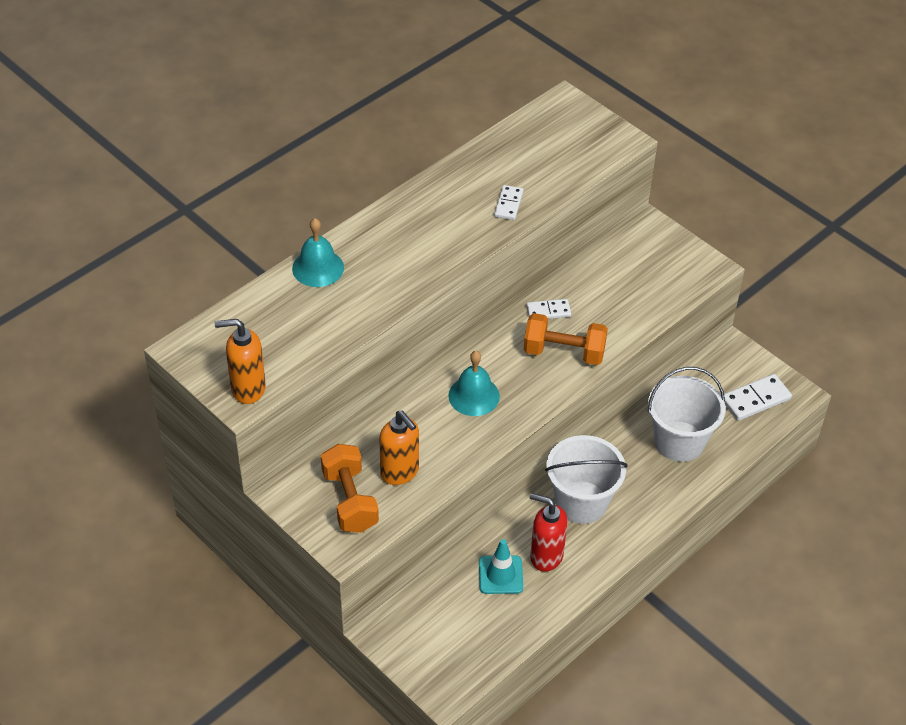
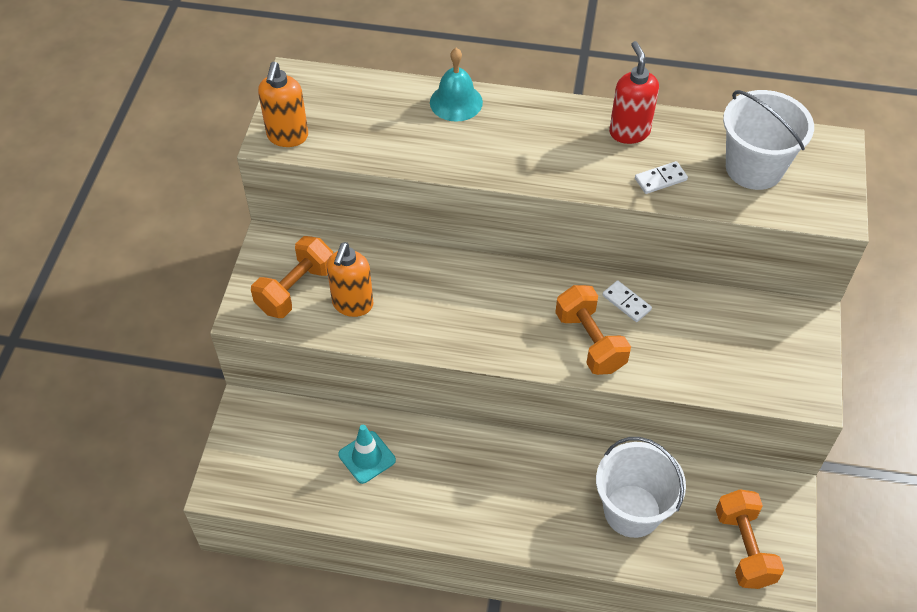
camera: 55 degrees right, 5 degrees up
(247, 389) = (287, 137): orange soap dispenser -> orange soap dispenser turned 135 degrees counterclockwise
(474, 396) = (479, 306): turquoise bell -> none
(546, 556) = (413, 479): red soap dispenser -> red soap dispenser (629, 132)
(581, 502) = (494, 472): white bucket -> white bucket (754, 168)
(755, 399) = (744, 548): white domino -> orange dumbbell

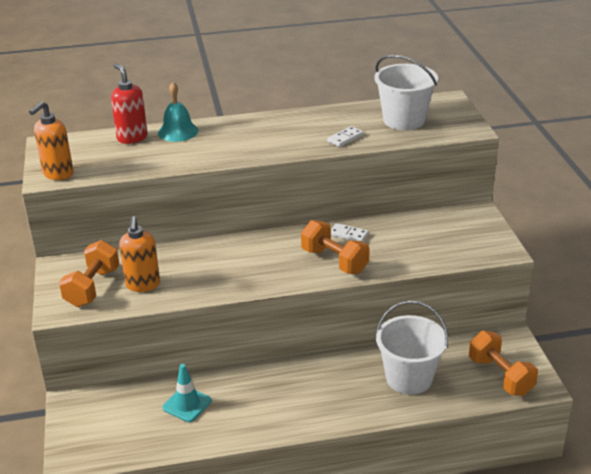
camera: 20 degrees left, 20 degrees down
(287, 137) = (58, 174): orange soap dispenser -> orange soap dispenser turned 45 degrees clockwise
(629, 132) = (310, 121): red soap dispenser -> red soap dispenser (132, 138)

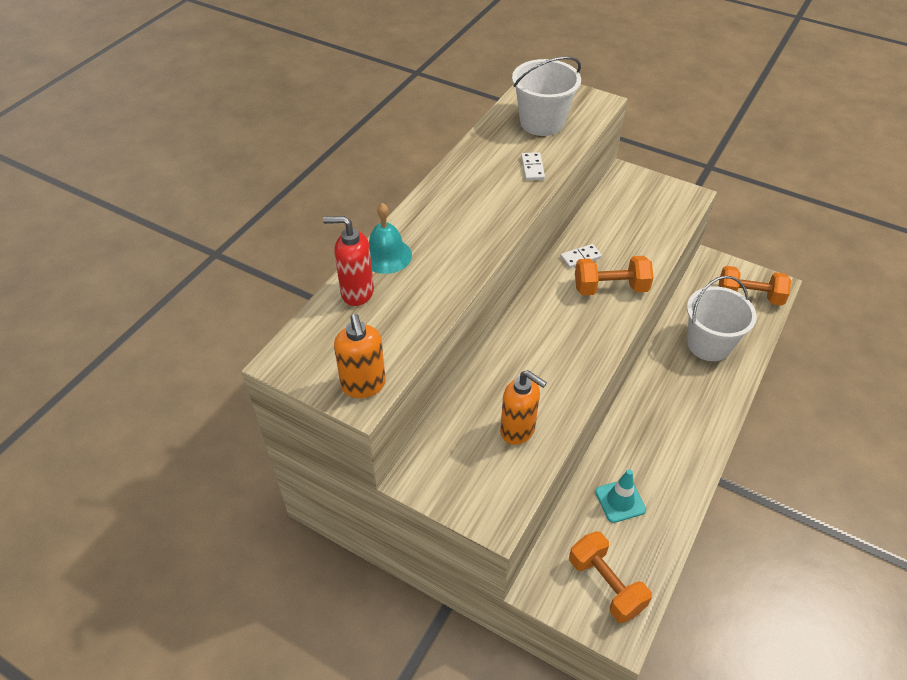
camera: 50 degrees left, 15 degrees up
(92, 287) = (483, 471): orange dumbbell -> orange dumbbell (606, 585)

